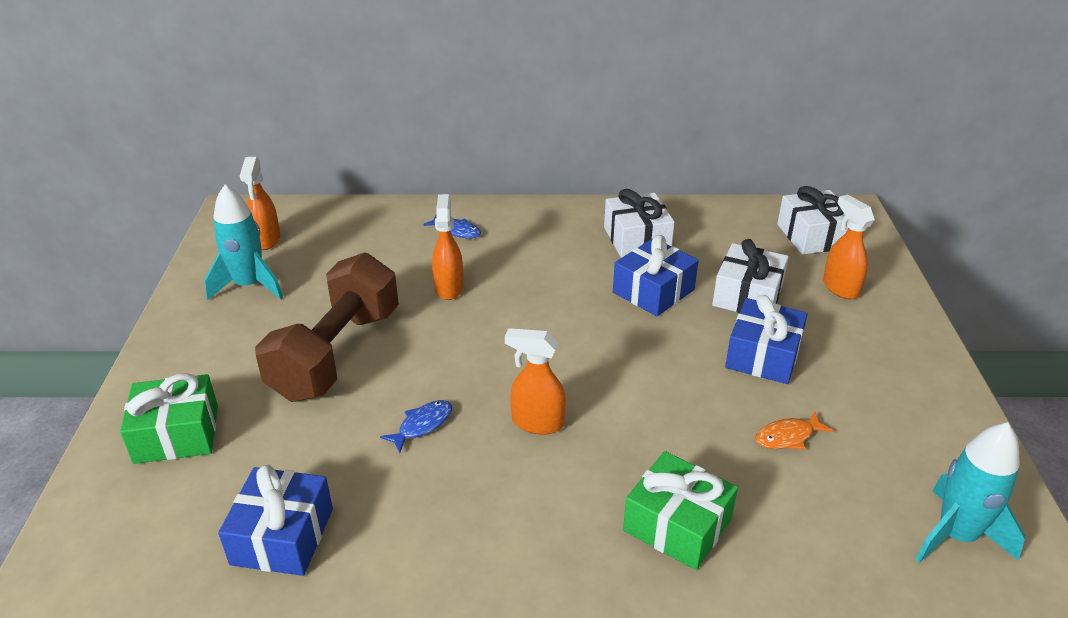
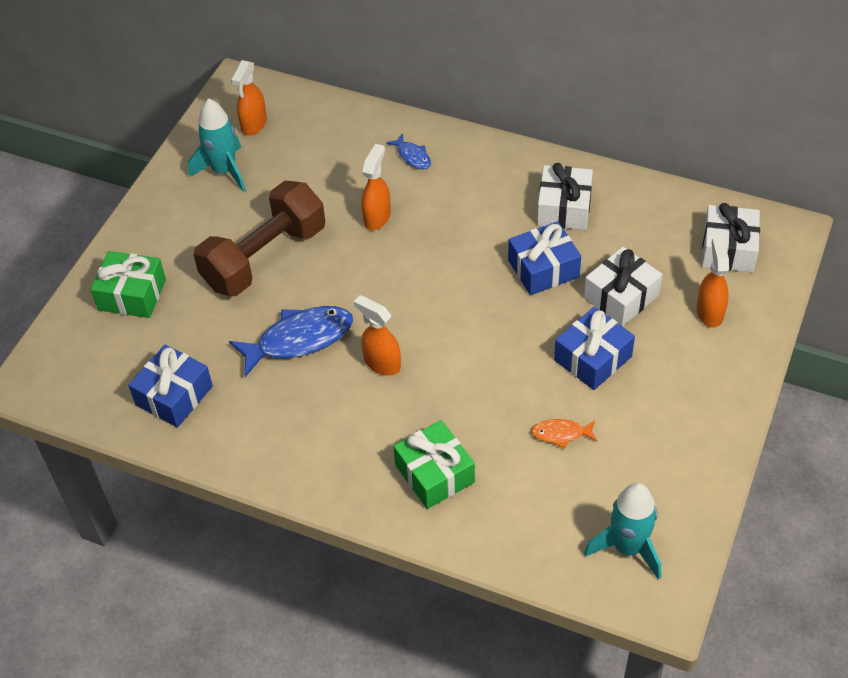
camera: 25 degrees right, 15 degrees up
(422, 425) = (299, 339): blue fish -> blue fish, size x2.02

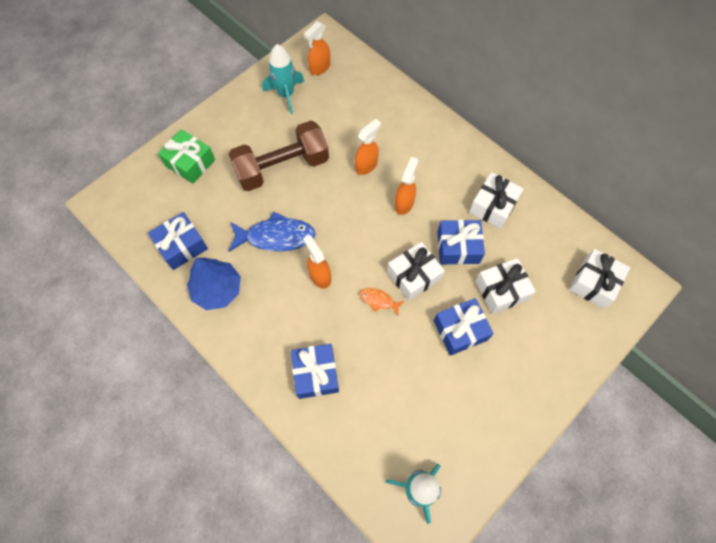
camera: 20 degrees right, 15 degrees up
(252, 428) = (217, 289): none -> blue tree
(412, 156) = (410, 128): blue fish -> none
(434, 474) = (316, 374): green gift -> blue gift
(503, 320) = (414, 276): none -> white gift
(561, 434) = (412, 380): orange fish -> orange fish (378, 300)
(709, 312) = (558, 327): orange spray bottle -> orange spray bottle (404, 203)

